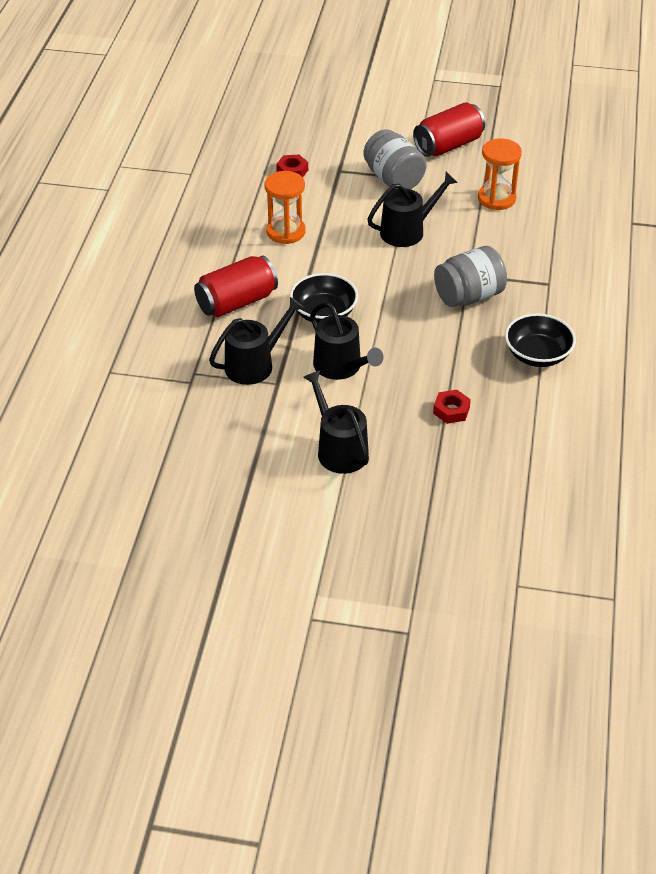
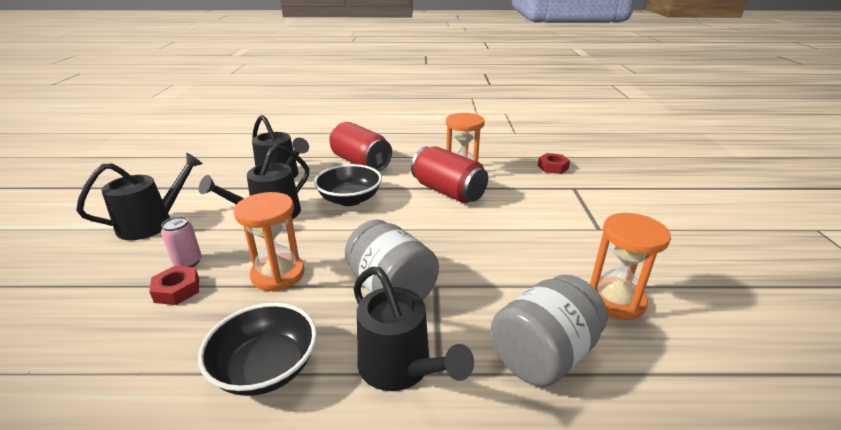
camera: 80 degrees right, 15 degrees down
(393, 179) = (587, 218): grey jar -> grey jar (543, 355)
(407, 231) = (499, 234): black watering can -> black watering can (400, 367)
(413, 411) = (188, 262): none -> pink can
(440, 355) = (278, 274): none -> orange hourglass
(448, 145) = (692, 250): red can -> red can (448, 191)

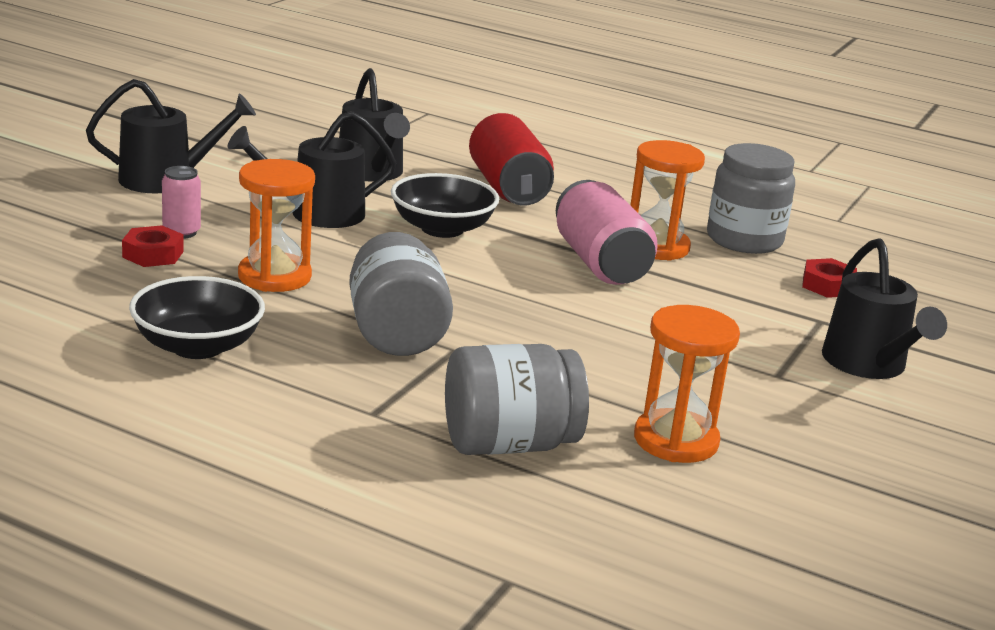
camera: 25 degrees right, 5 degrees down
(400, 367) = (335, 394): black watering can -> black watering can (868, 364)
(448, 191) = (600, 263): red can -> pink can
(493, 155) = (744, 240): none -> grey jar

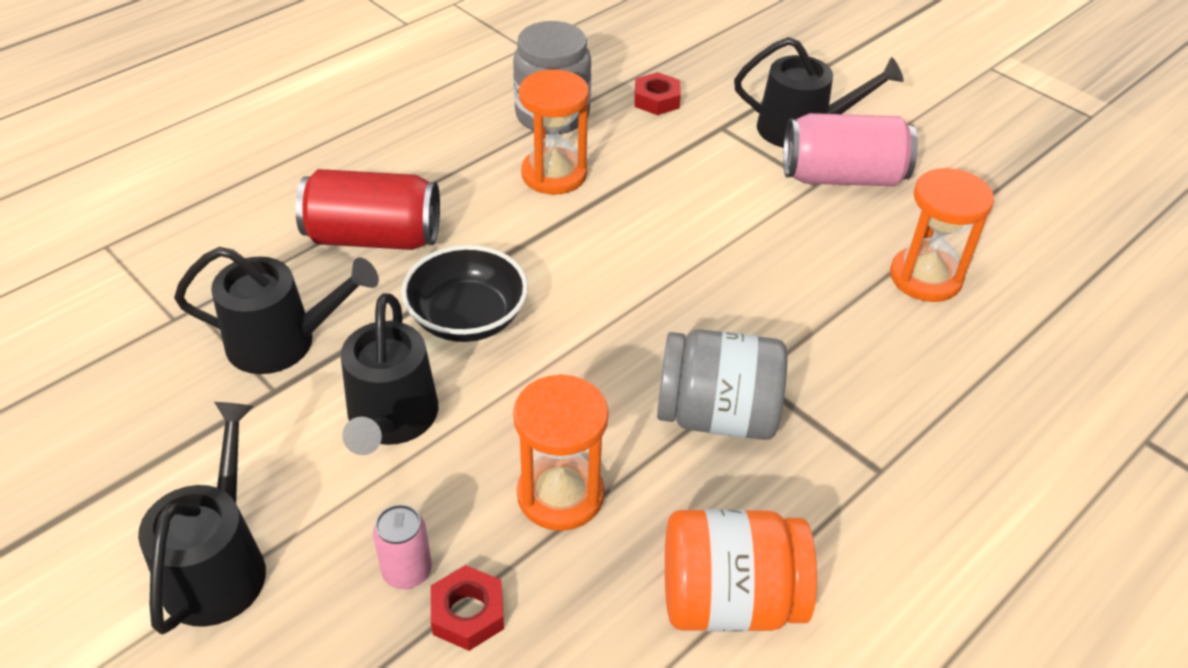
camera: 70 degrees left, 20 degrees up
(197, 346) = (729, 599): black bowl -> orange jar
(509, 444) = (935, 384): grey jar -> none
(600, 263) = (582, 222): pink can -> pink can (842, 177)

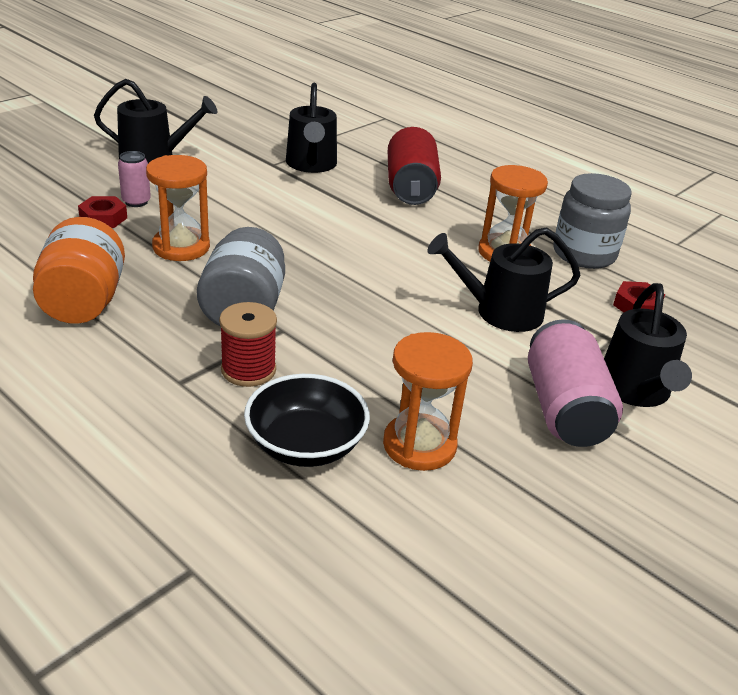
camera: 85 degrees right, 10 degrees down
(391, 419) = (248, 196): black watering can -> black watering can (501, 312)
(467, 318) = (337, 218): black bowl -> black bowl (306, 445)
(842, 407) = (248, 370): none -> red spool

